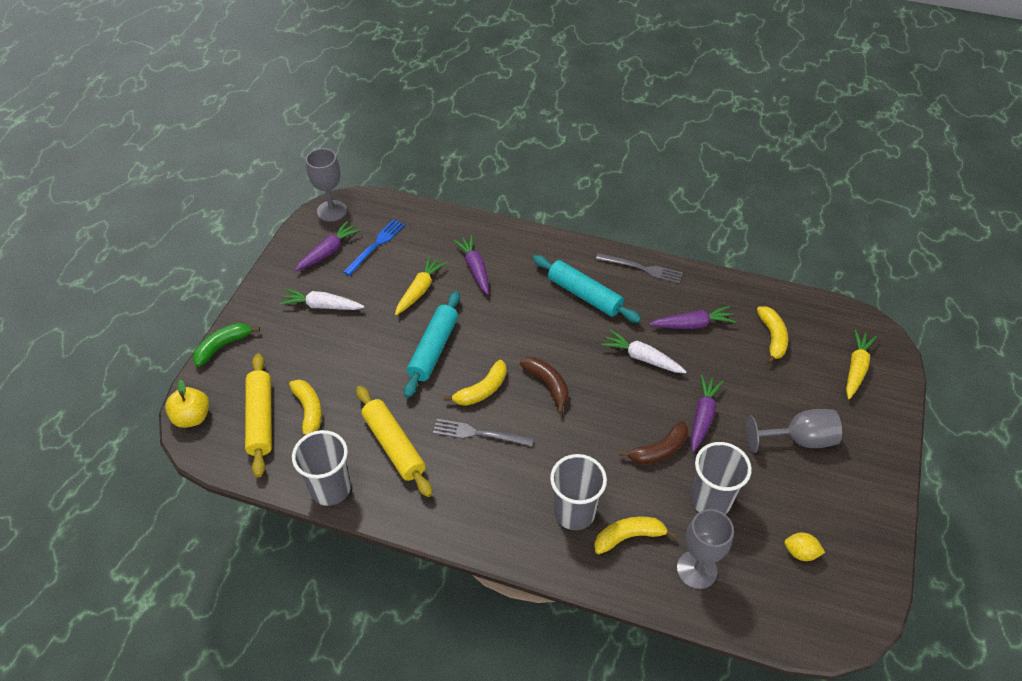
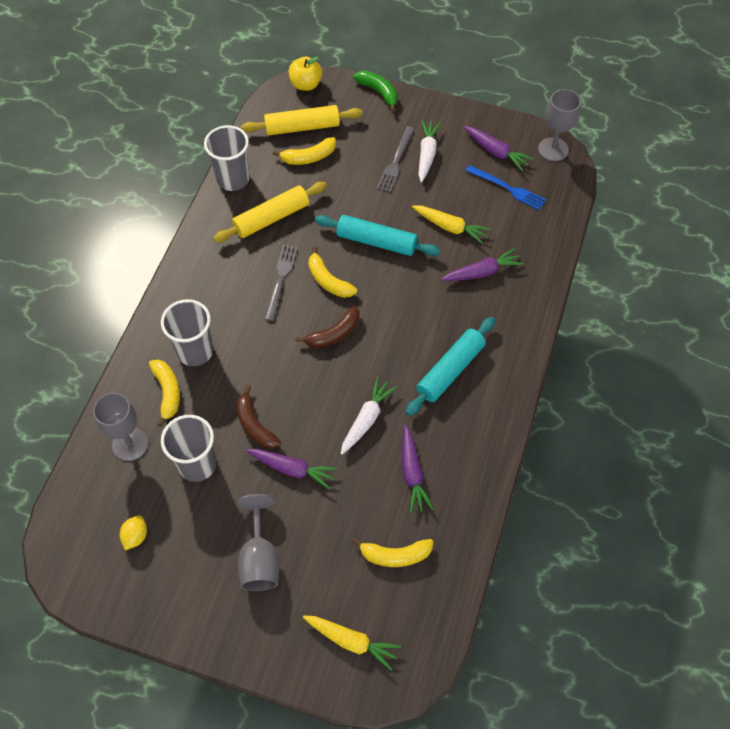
camera: 90 degrees right, 10 degrees up
(642, 268) = (493, 429): grey fork -> grey fork (395, 161)

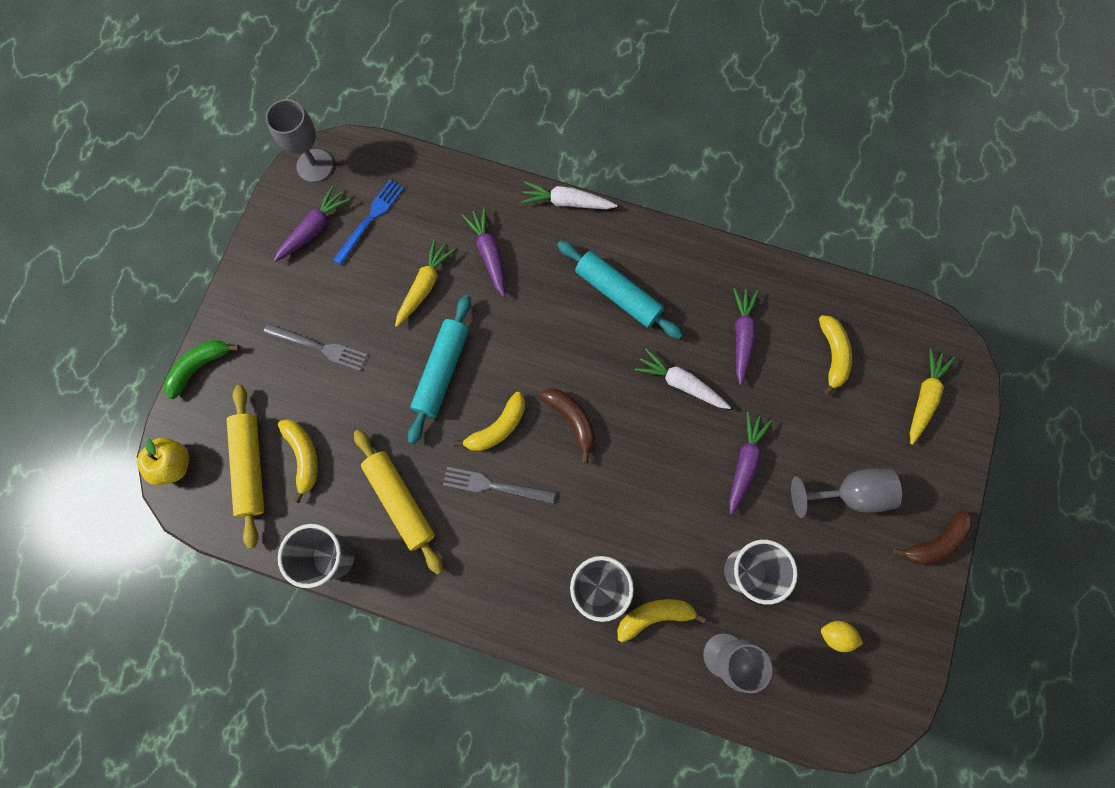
camera: 90 degrees left, 15 degrees up
(255, 425) = (693, 507): brown banana -> brown banana (935, 542)
(412, 473) = (742, 336): purple carrot -> purple carrot turned 75 degrees counterclockwise
(427, 154) = (310, 309): white carrot -> white carrot (566, 202)

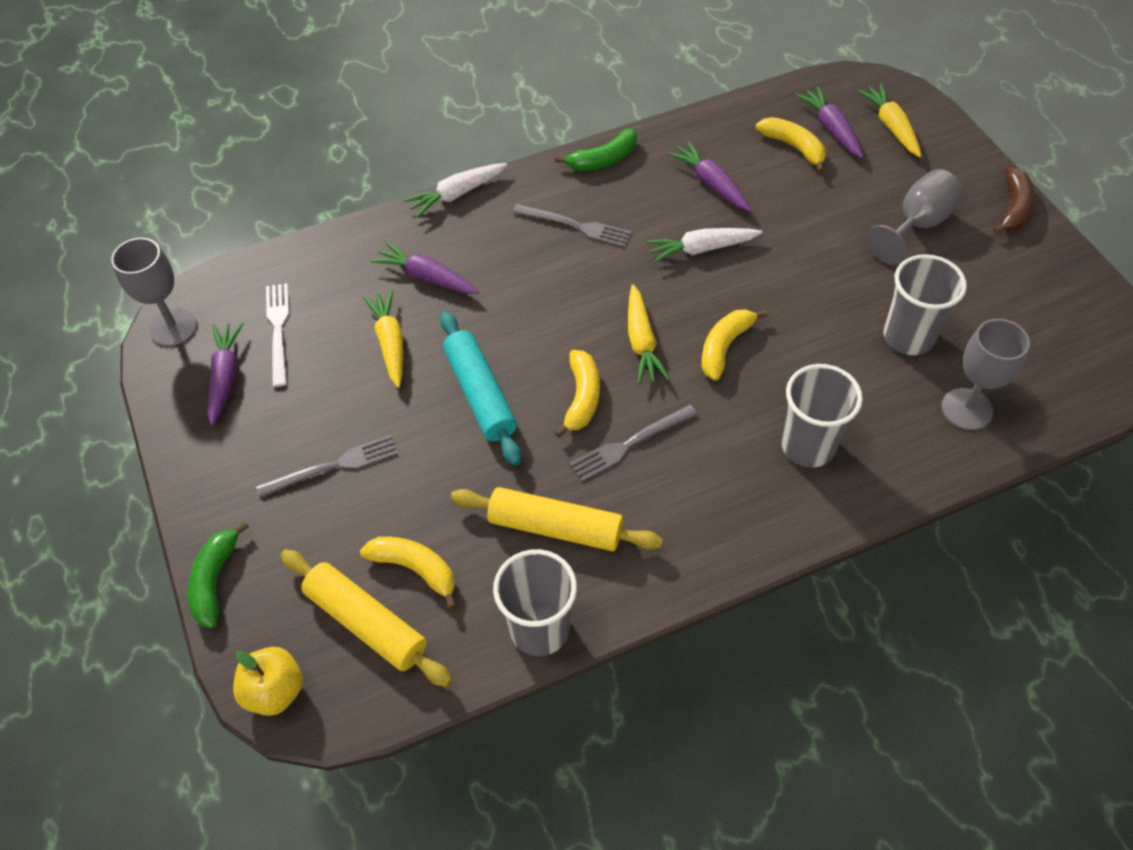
camera: 40 degrees left, 20 degrees down
(370, 219) = (278, 330): blue fork -> white fork
(572, 420) = (642, 342): brown banana -> yellow carrot
(618, 293) = (575, 226): turquoise rolling pin -> grey fork
(654, 616) = (879, 428): yellow banana -> yellow banana (724, 347)
(689, 253) = (603, 160): none -> green banana
(744, 463) = (816, 264): purple carrot -> purple carrot (831, 129)
(836, 635) = (1026, 324): yellow lemon -> none

